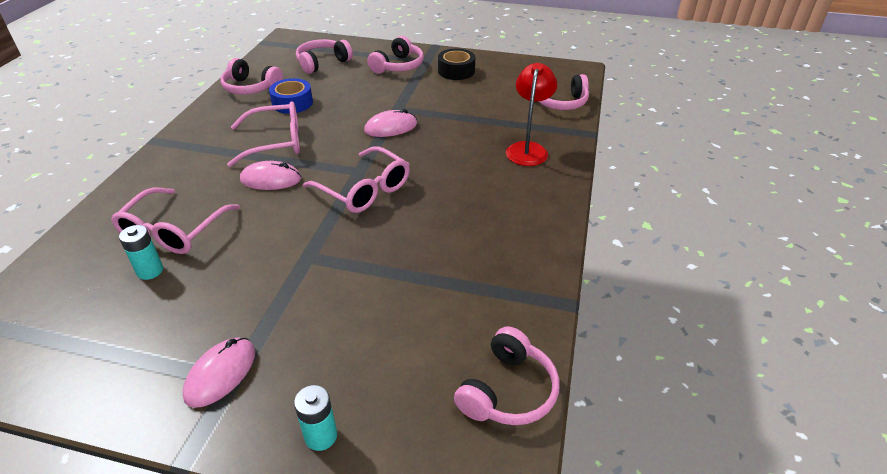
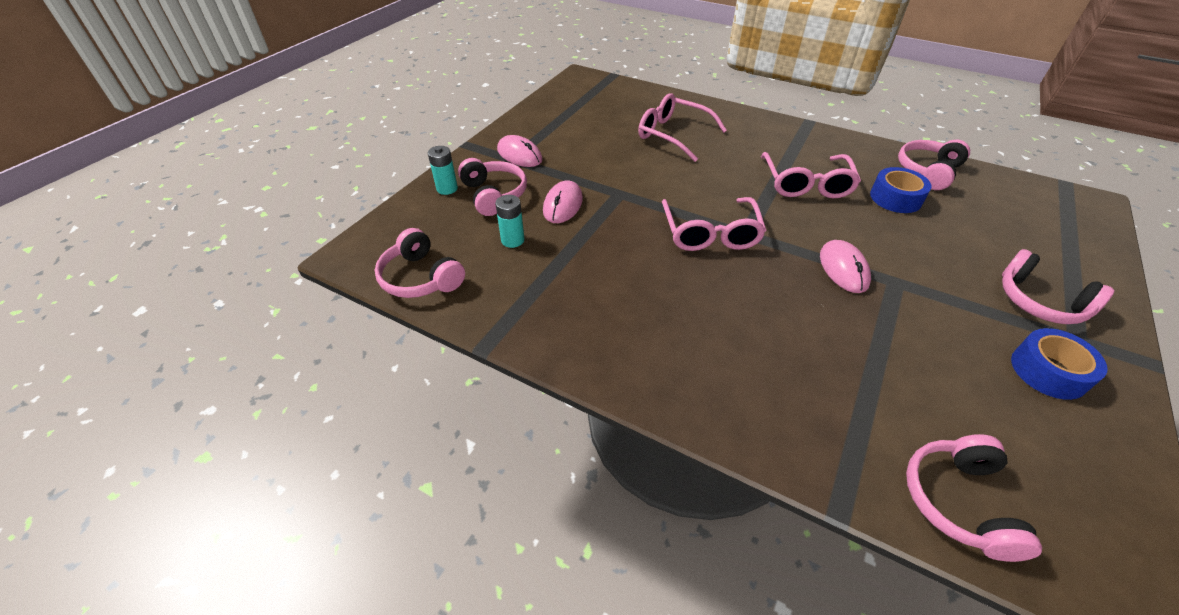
camera: 105 degrees right, 5 degrees up
(150, 271) = (630, 128): turquoise battery -> turquoise battery (512, 240)
(271, 179) = (738, 179): pink mouse -> pink mouse (563, 205)
(322, 63) = (1019, 228): pink headphones -> pink headphones (493, 195)
(364, 190) = (710, 233): pink glasses -> pink glasses turned 60 degrees counterclockwise
(456, 71) = (1048, 371): black tape -> blue tape
(528, 149) = (788, 400): red lamp -> none

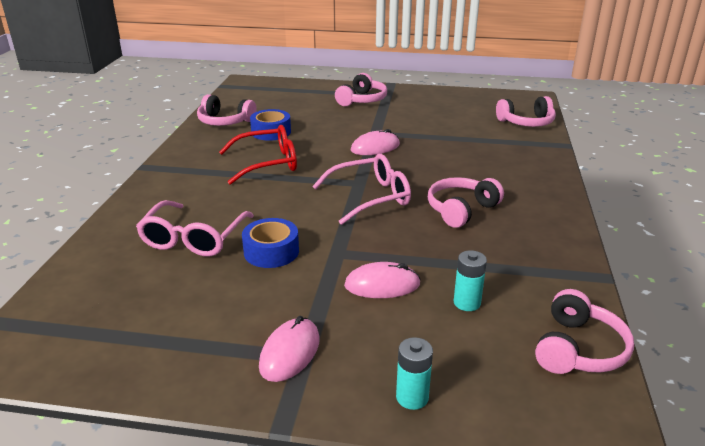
camera: 110 degrees left, 15 degrees down
(493, 195) = (397, 345): pink headphones -> pink headphones (461, 210)
(806, 184) = (268, 163): pink glasses -> red glasses
(1048, 371) = (419, 102): blue tape -> blue tape (271, 251)

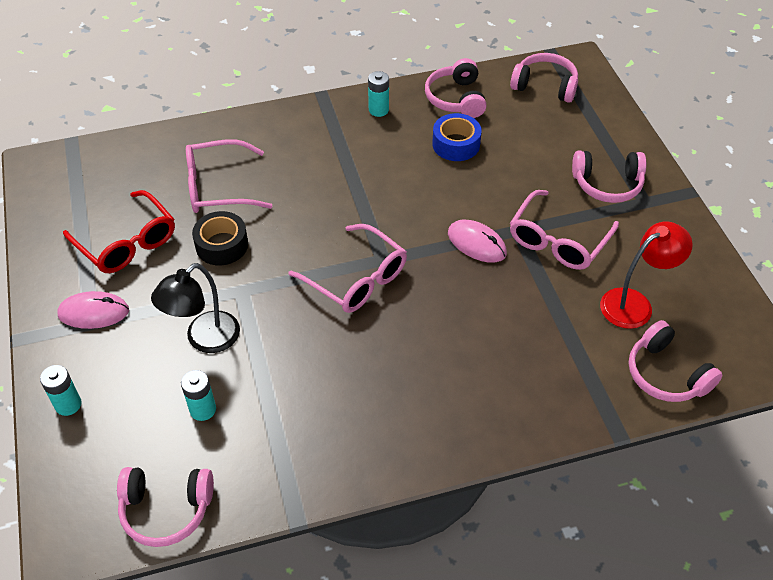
camera: 65 degrees right, 20 degrees up
(197, 149) = (378, 110): none -> turquoise battery
(268, 163) = (381, 173): red glasses -> red glasses (127, 243)
(271, 251) = (222, 245): blue tape -> black tape
(382, 285) = (204, 339): pink mouse -> black lamp
(396, 124) = (558, 241): none -> pink glasses
(461, 210) = (372, 363): pink headphones -> pink headphones (545, 86)
(466, 117) = (635, 303): none -> red lamp

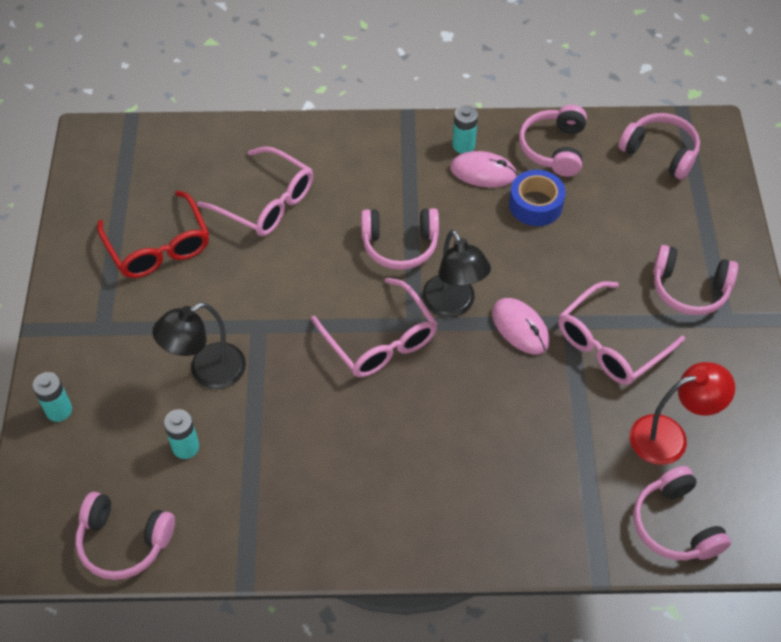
camera: 15 degrees right, 5 degrees up
(93, 312) = (107, 317): pink mouse -> pink mouse (483, 172)
(218, 187) = (266, 203): pink glasses -> pink glasses turned 150 degrees counterclockwise
(222, 245) = (252, 270): black tape -> none
(349, 198) = (400, 245): none -> pink headphones
(412, 237) = (453, 305): none -> black lamp

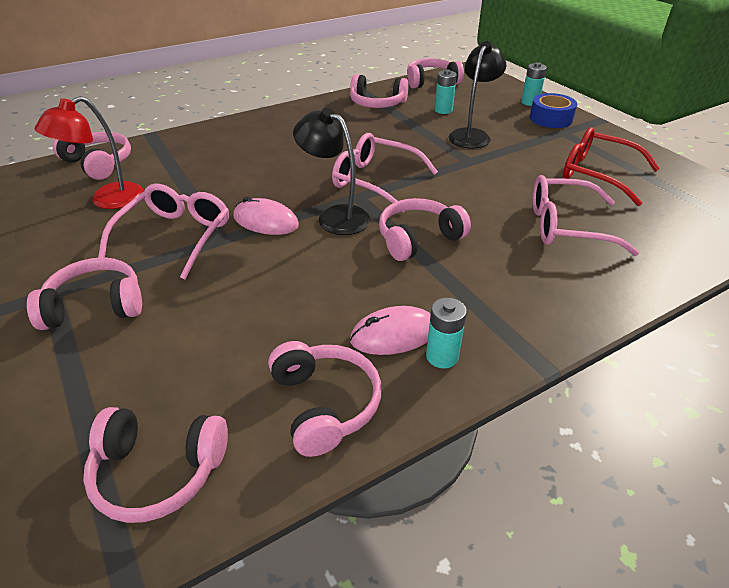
camera: 150 degrees right, 15 degrees down
(255, 512) = (377, 103): none -> pink headphones
(535, 205) = (309, 323): blue tape -> blue tape (551, 118)

